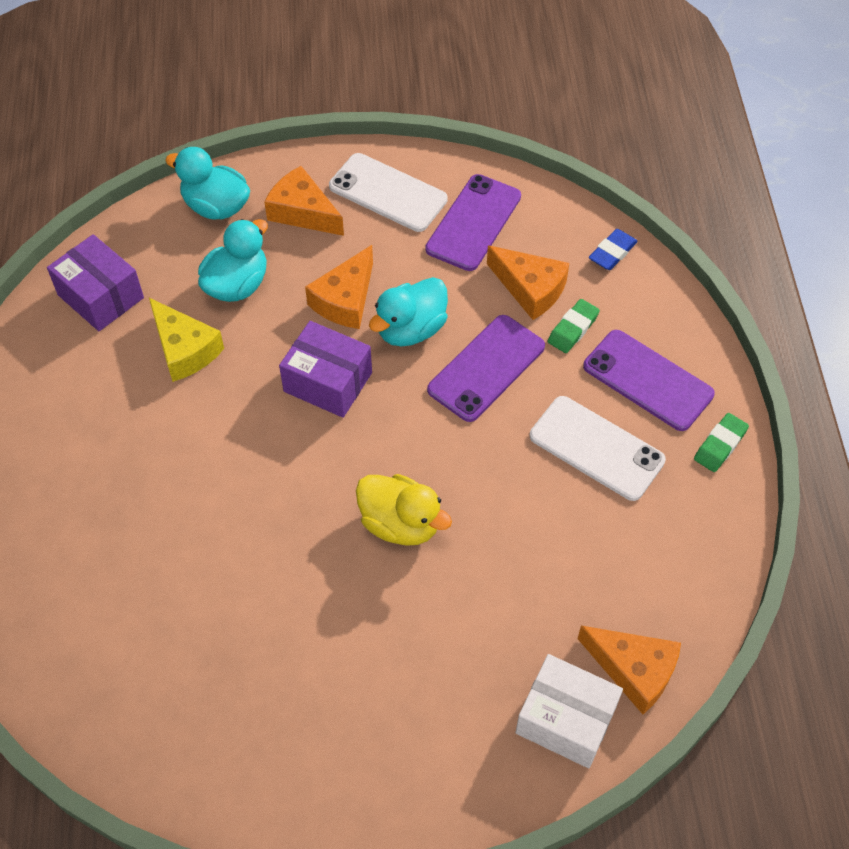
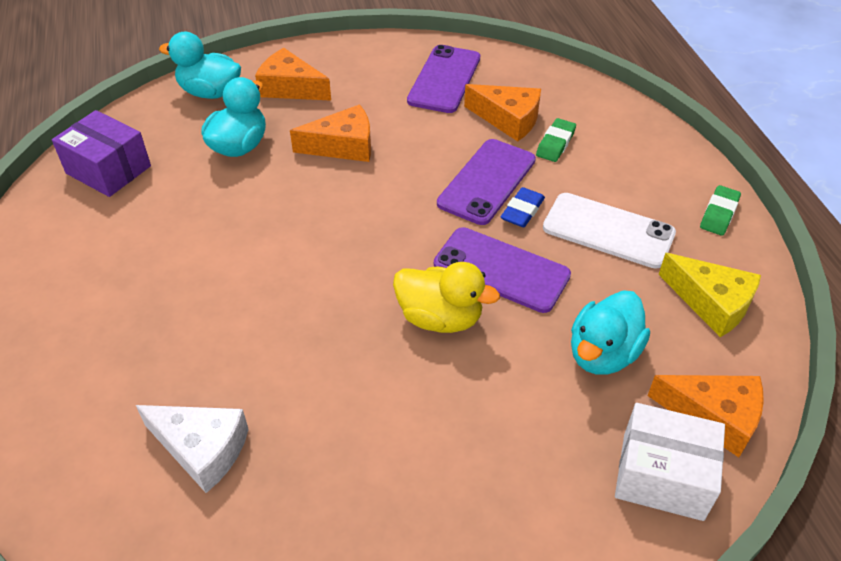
camera: 10 degrees left, 10 degrees down
(157, 624) = (202, 449): none -> white cheese
(185, 349) = (196, 201): yellow cheese -> yellow cheese (711, 303)
(328, 382) = (340, 210): purple box -> none
(345, 300) = (343, 146): orange cheese -> orange cheese turned 120 degrees counterclockwise
(388, 193) = (363, 67): white phone -> none
(411, 329) = (409, 161): turquoise duck -> turquoise duck (603, 354)
(612, 252) = (571, 87): blue eraser -> blue eraser (522, 211)
(648, 380) = (635, 173): purple phone -> purple phone (501, 269)

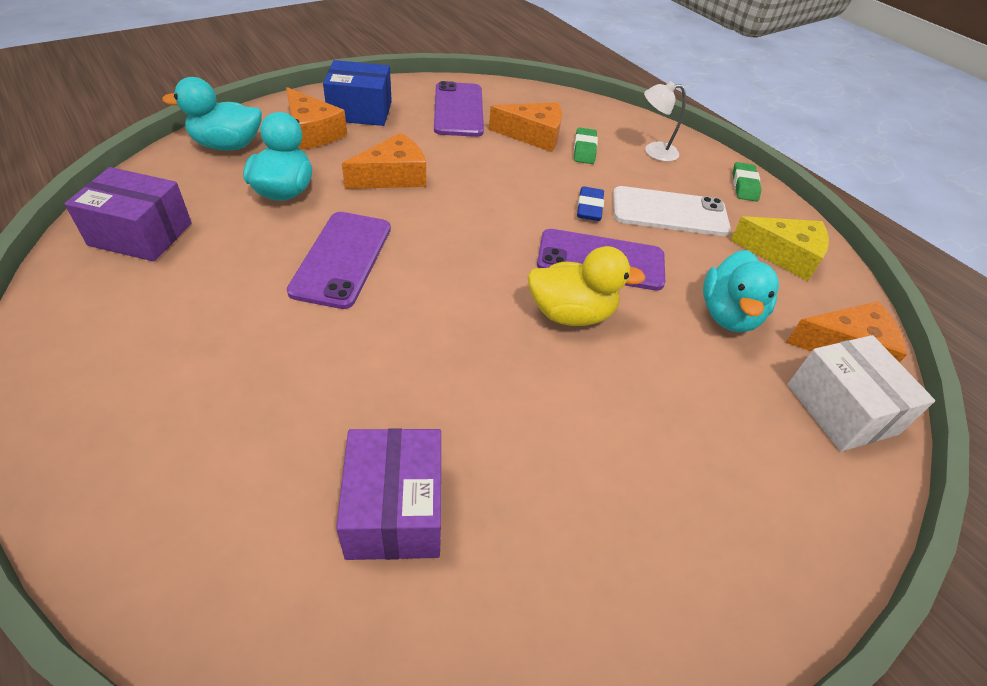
camera: 25 degrees left, 0 degrees up
(202, 449) = (395, 509): white cheese -> purple box
(290, 88) = (312, 132): orange cheese -> orange cheese turned 135 degrees counterclockwise
(345, 69) = (360, 111): none -> blue box
(486, 181) = (544, 188): purple phone -> purple phone (342, 259)
(635, 157) = (654, 151): none -> white lamp
(662, 476) = (841, 409): white box -> white box turned 75 degrees clockwise

